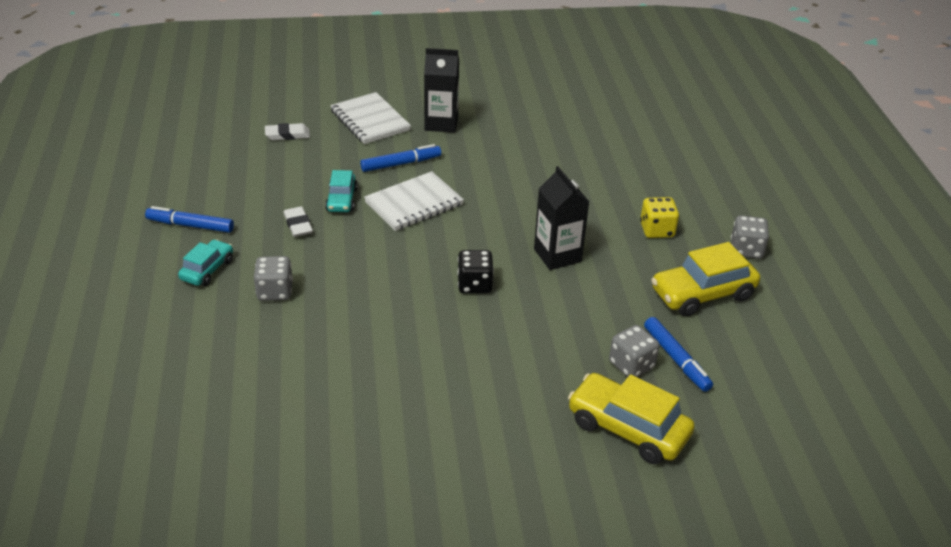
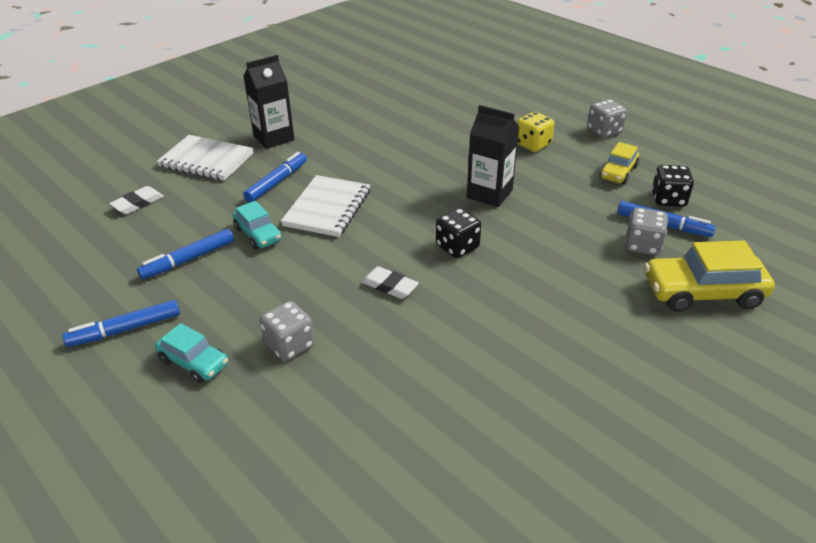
camera: 35 degrees left, 0 degrees up
(207, 270) = (194, 362): turquoise car -> turquoise car turned 135 degrees clockwise
(276, 196) = (188, 260): none -> blue marker
(298, 225) = (241, 274): white eraser -> white eraser (389, 286)
(702, 294) = (618, 172): yellow car -> yellow car, size x0.59
(716, 341) = (668, 199): none -> black dice

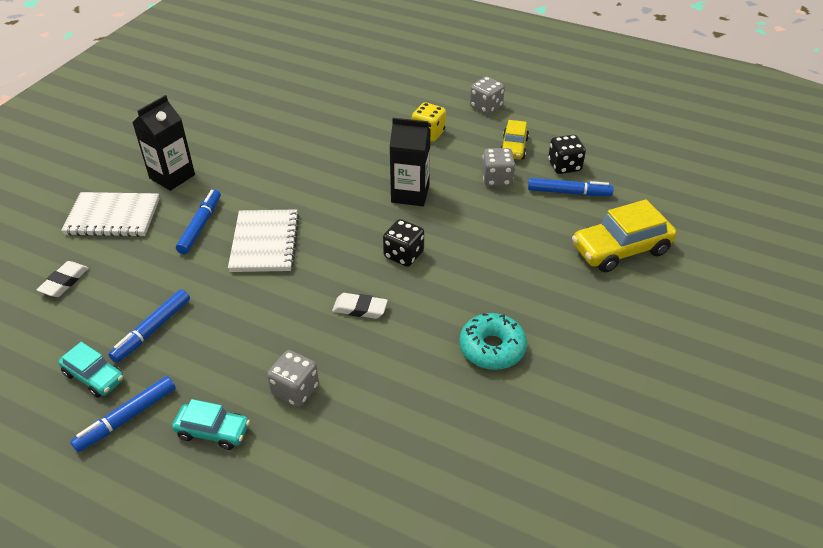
camera: 20 degrees left, 5 degrees up
(258, 234) = (209, 286): turquoise car -> turquoise car (94, 376)
(511, 357) = (492, 348): none -> turquoise donut
(642, 245) = (559, 216): grey dice -> grey dice (497, 179)

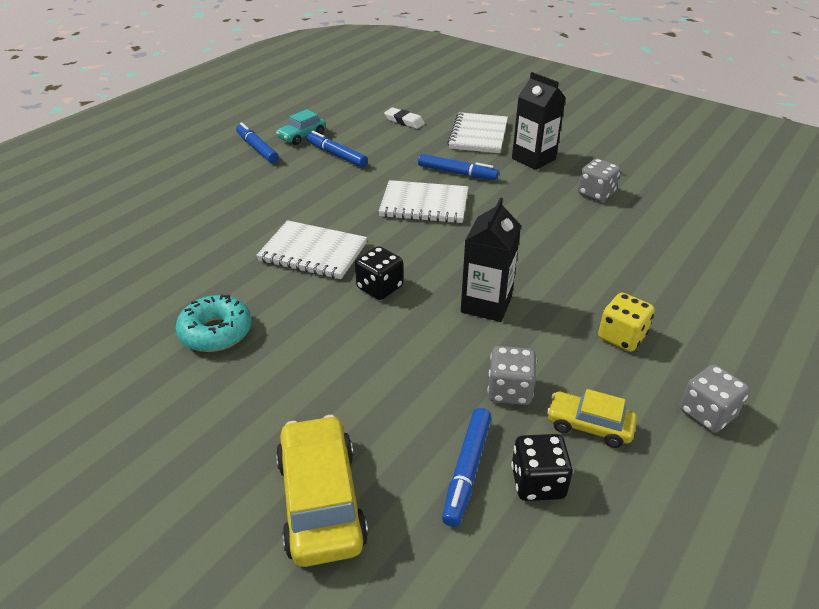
camera: 100 degrees right, 5 degrees down
(213, 431) = (223, 179): turquoise car -> none
(295, 390) = (238, 214): grey dice -> grey dice (596, 194)
(360, 309) = (313, 252): white eraser -> white notebook

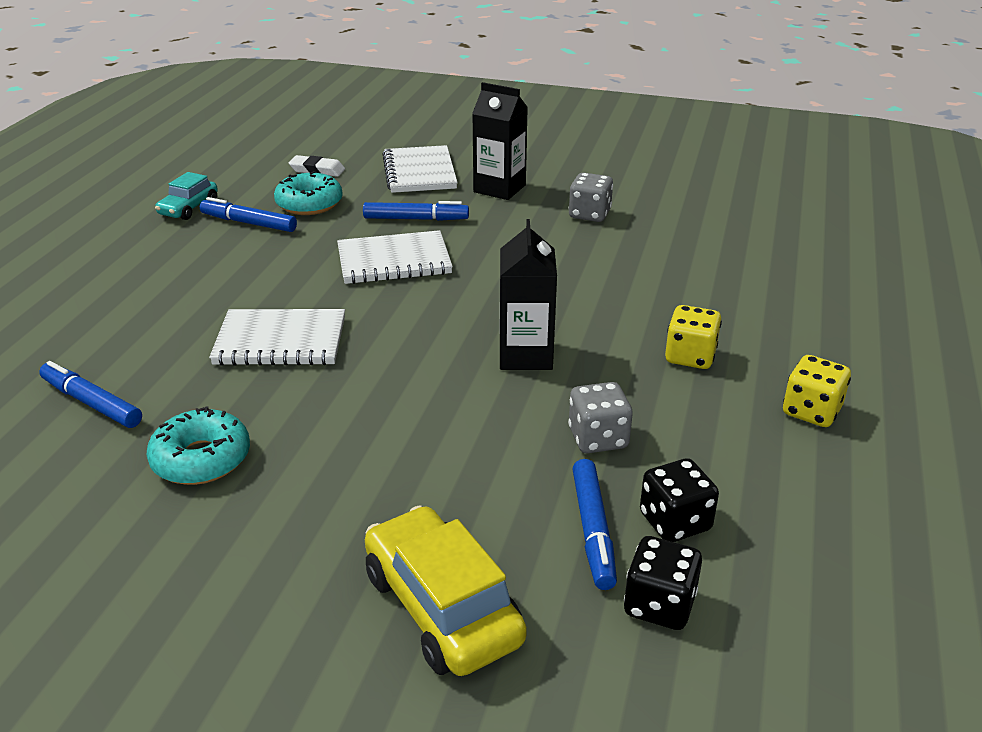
camera: 20 degrees left, 5 degrees down
(257, 148) = (133, 232): blue marker -> blue marker (92, 403)
(379, 287) = (388, 363): black dice -> black dice (659, 605)
(385, 147) = (309, 204): none -> turquoise donut
(589, 426) = (700, 452): yellow car -> none
(707, 413) = (811, 411): grey dice -> yellow dice

